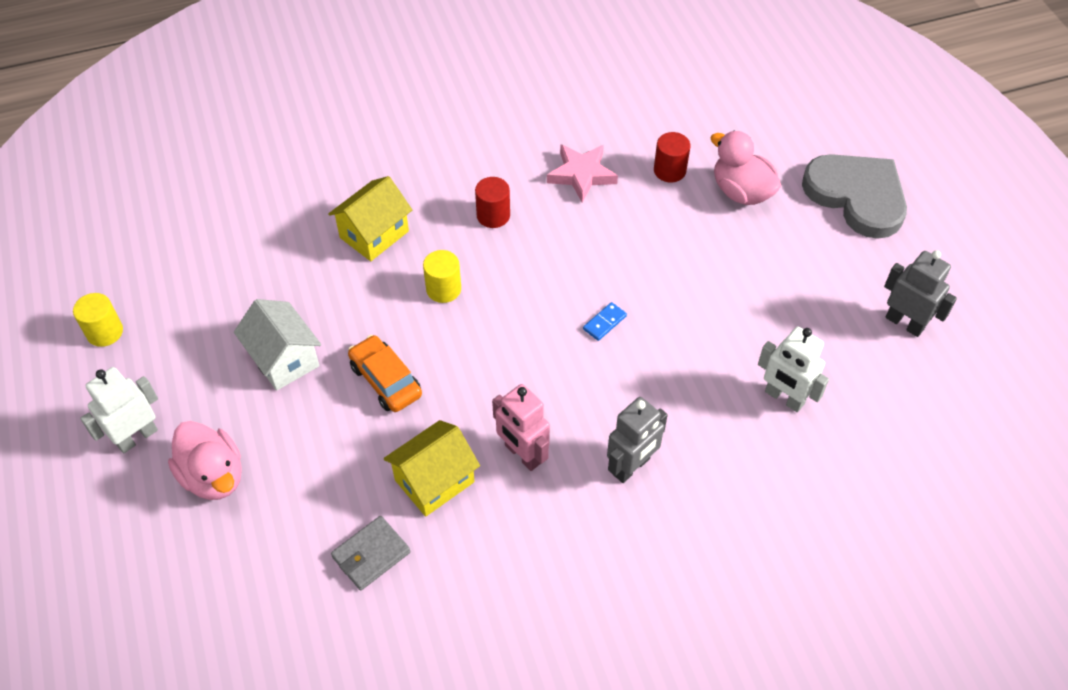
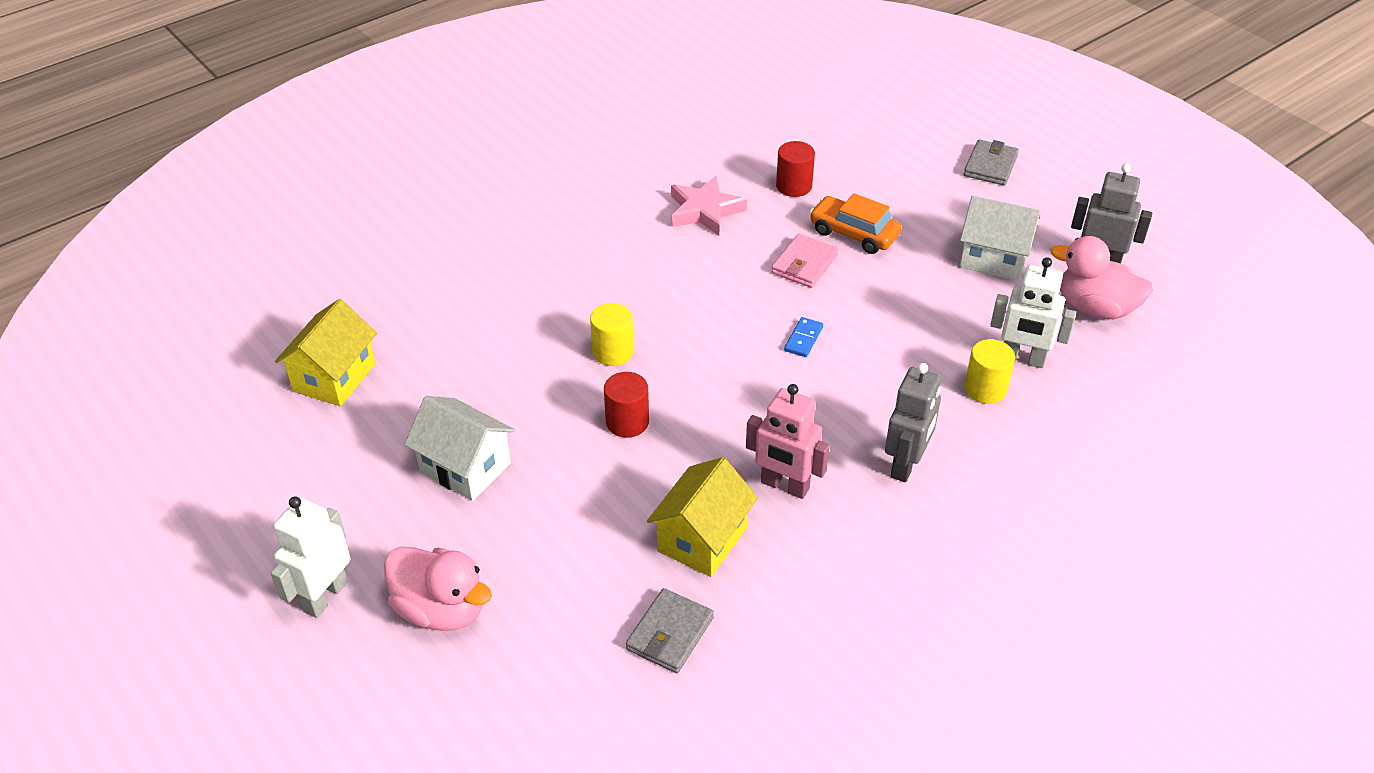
camera: 20 degrees left, 10 degrees down
(105, 332) = (229, 498): yellow cylinder -> yellow cylinder (985, 389)
(374, 234) = (506, 319): yellow house -> yellow house (334, 377)
(386, 380) = (595, 456): orange car -> orange car (854, 233)
(493, 215) = (630, 270): red cylinder -> red cylinder (627, 422)
(641, 251) = (804, 264): none -> pink wallet
(741, 192) = (876, 188): pink duck -> pink duck (1095, 308)
(810, 291) = (994, 258): none -> white house
(857, 196) = (990, 166): grey heart -> grey wallet

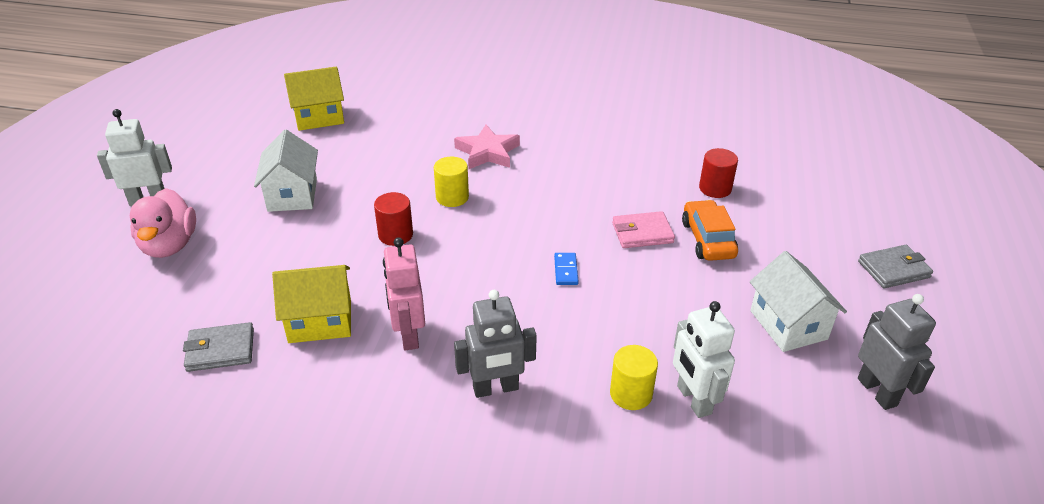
camera: 50 degrees right, 5 degrees down
(704, 211) = (633, 165): pink star -> pink star (487, 152)
(803, 339) = (565, 270): blue domino -> blue domino turned 75 degrees counterclockwise
(1095, 308) = (817, 417): pink duck -> none

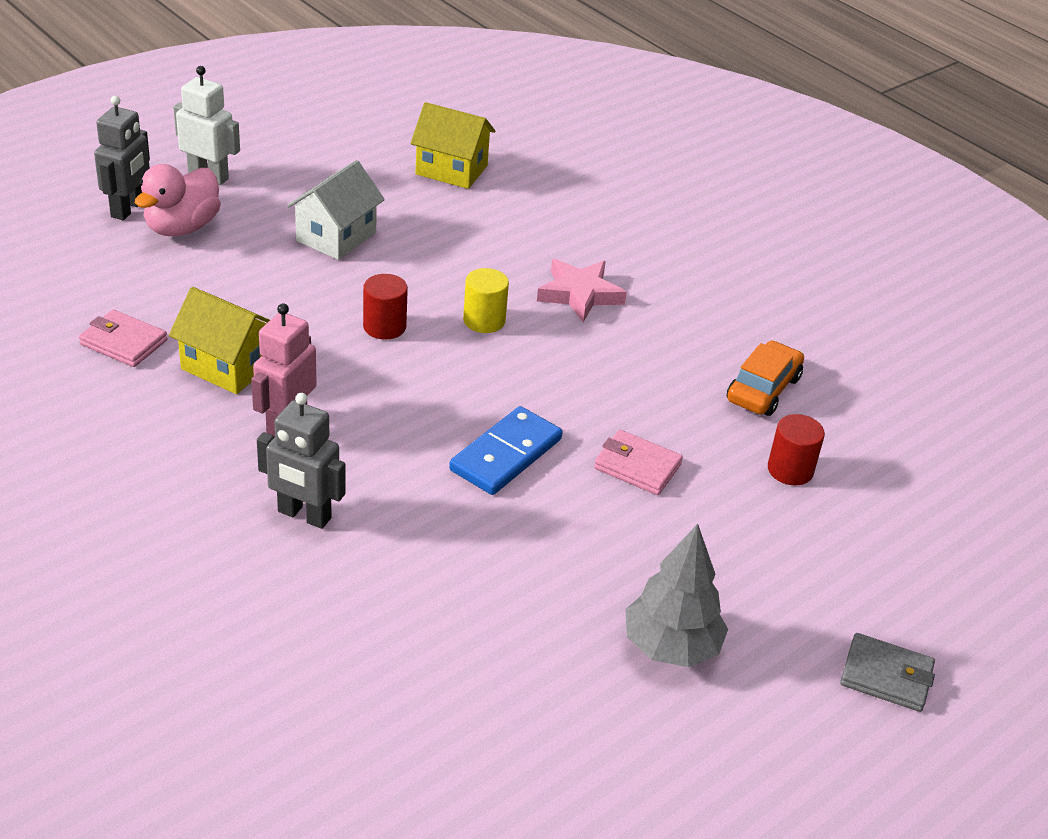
camera: 35 degrees right, 0 degrees up
(220, 350) = (123, 342): grey wallet -> pink wallet
(565, 270) = (506, 454): blue domino -> blue domino, size x2.03
(631, 394) = (419, 599): yellow cylinder -> none
(693, 400) = (471, 644): white robot -> none
(708, 239) = (703, 515): orange car -> orange car (763, 389)
(788, 325) = (670, 647): white house -> grey tree
(877, 392) = (675, 766): grey robot -> grey robot (128, 209)

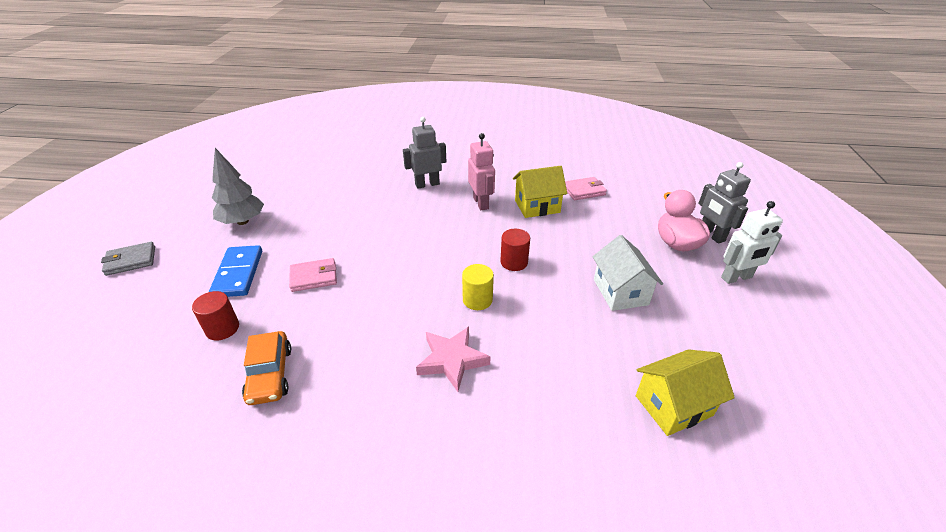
camera: 140 degrees right, 0 degrees up
(506, 454) = (381, 244): blue domino -> blue domino (238, 273)

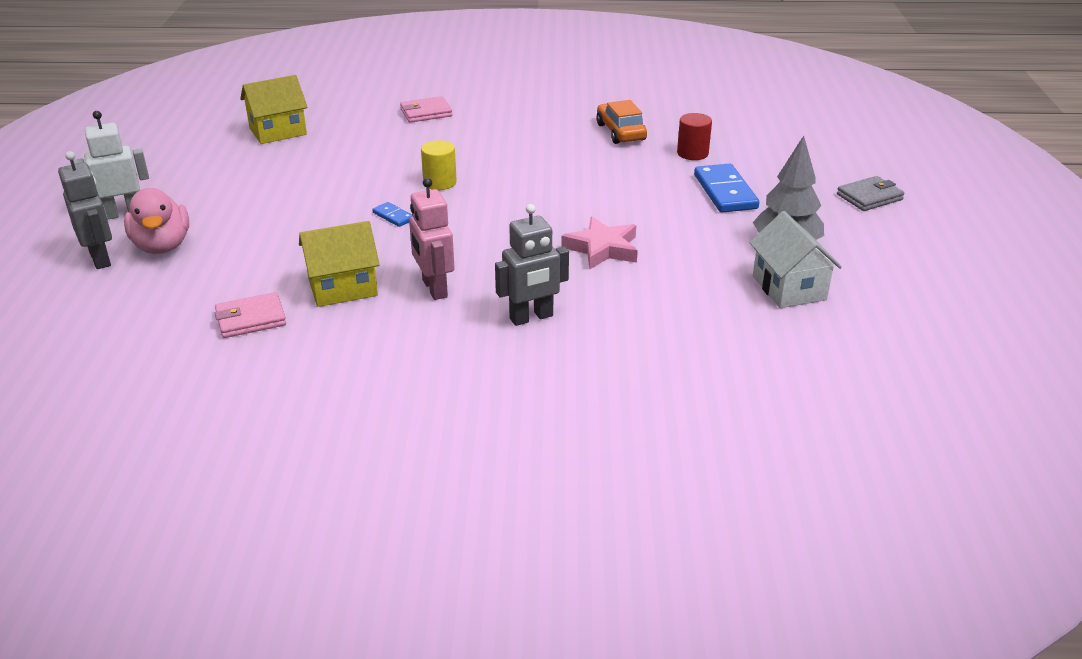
camera: 175 degrees right, 5 degrees down
(314, 277) = (633, 192): pink wallet -> pink wallet (426, 113)
(452, 360) = (463, 145): pink star -> pink star (602, 248)
(514, 262) = (393, 216): red cylinder -> blue domino
(620, 292) = (275, 195): white house -> white house (789, 288)

